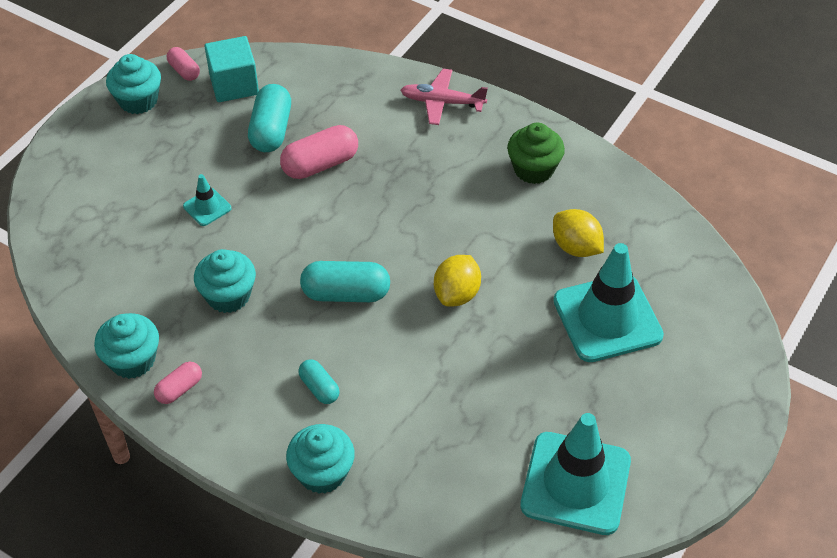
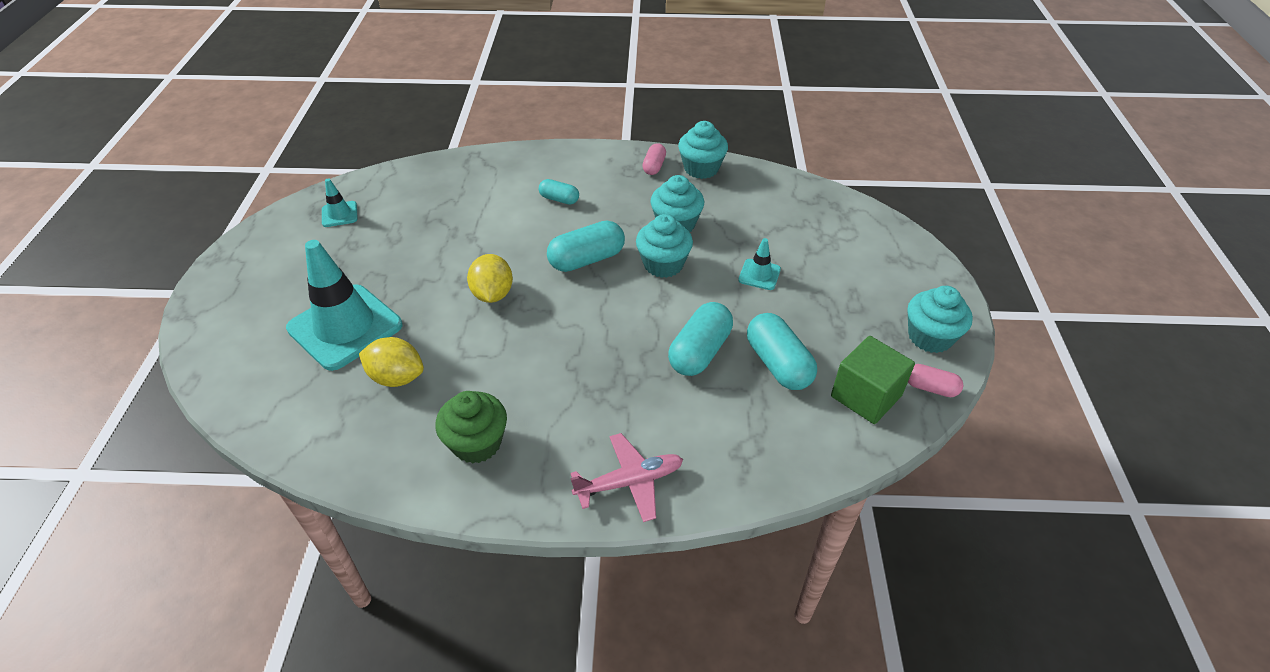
camera: 150 degrees right, 5 degrees down
(234, 85) = (866, 396): turquoise cube -> green cube
(320, 164) = (699, 351): pink capsule -> turquoise capsule
(322, 473) = (522, 162): turquoise cupcake -> turquoise cupcake (663, 264)
(575, 483) = (339, 214): turquoise traffic cone -> turquoise traffic cone, size x0.45

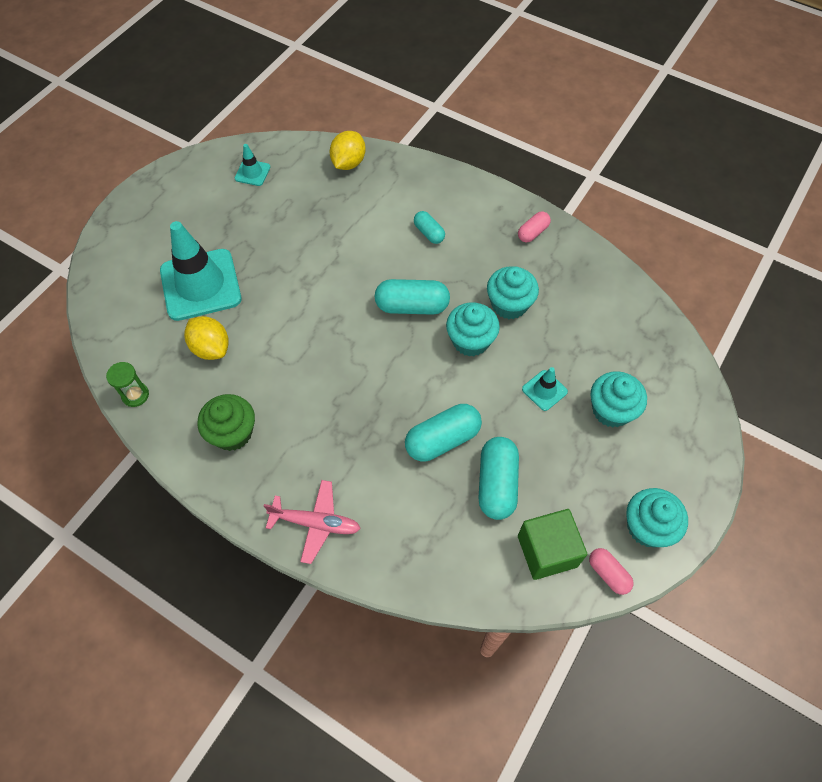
camera: 30 degrees right, 15 degrees up
(333, 459) = (135, 395): none -> green hourglass
(492, 294) = (320, 305): yellow lemon -> yellow lemon (348, 163)
(701, 168) = (573, 253): turquoise cupcake -> turquoise cupcake (611, 410)

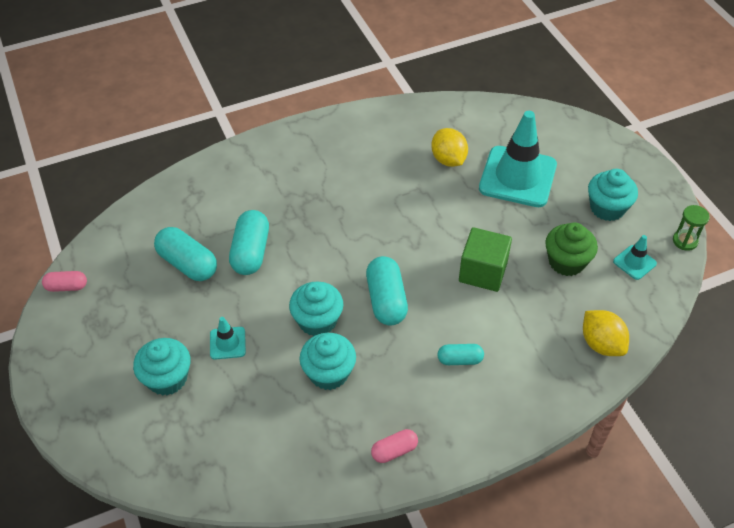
camera: 125 degrees right, 10 degrees down
(135, 395) = (439, 108): green hourglass -> green hourglass (685, 241)
(211, 348) = (448, 160): yellow lemon -> yellow lemon turned 75 degrees clockwise
(232, 433) = (364, 143): green cupcake -> green cupcake (566, 262)
(315, 523) = (259, 155): pink plane -> none
(412, 306) = (386, 300): turquoise capsule -> turquoise capsule turned 45 degrees counterclockwise
(533, 232) = (394, 450): pink capsule -> pink capsule turned 75 degrees clockwise
(547, 551) = (116, 263): green cube -> green cube (483, 272)
(647, 527) = (66, 333): turquoise cupcake -> turquoise cupcake (607, 208)

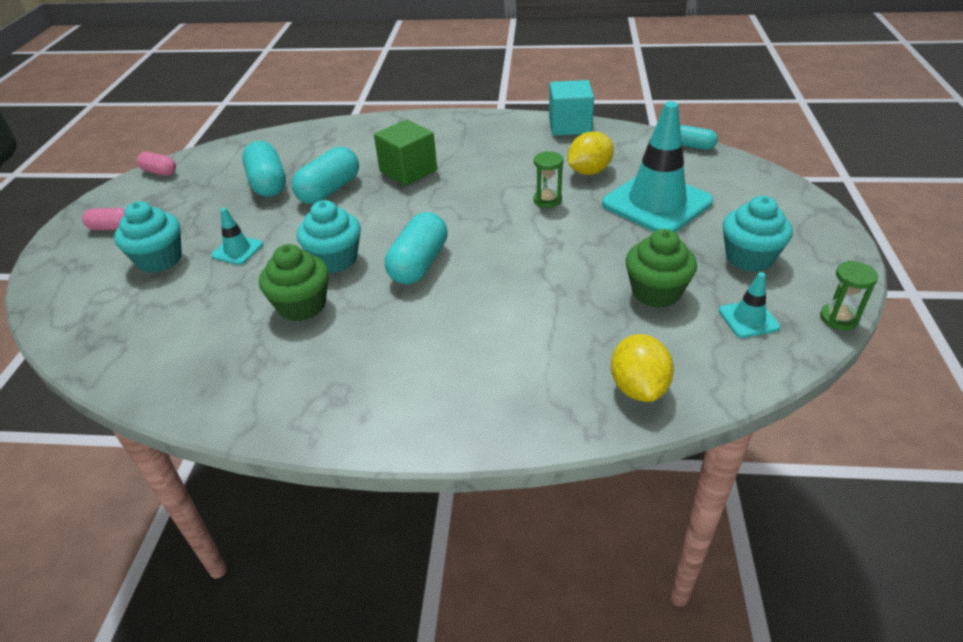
camera: 30 degrees right, 10 degrees down
(329, 373) = (302, 305): turquoise cupcake -> green cupcake
(394, 450) = (296, 401): pink capsule -> pink capsule (112, 228)
(399, 111) = (569, 126): none -> turquoise cube
(437, 201) = (547, 200): none -> green hourglass
(448, 160) = (589, 171): yellow lemon -> yellow lemon turned 45 degrees clockwise
(460, 360) = (448, 342): turquoise capsule -> turquoise capsule (693, 146)
(483, 272) = (546, 271): green cube -> green cube (408, 171)

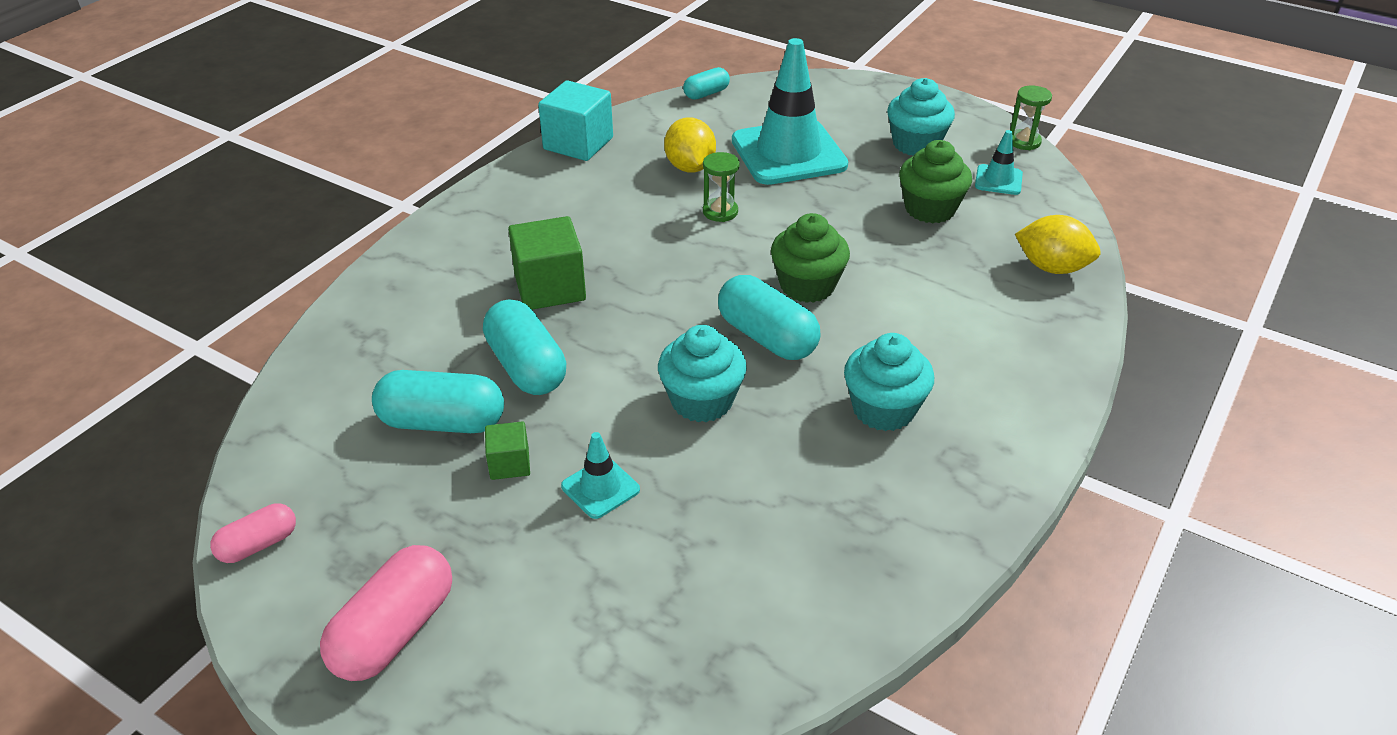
camera: 65 degrees left, 0 degrees up
(112, 228) = (394, 631): pink capsule -> pink capsule, size x1.74
(159, 259) = (551, 579): turquoise cupcake -> turquoise cupcake (883, 409)
(244, 215) = (509, 464): none -> green cube
(302, 305) = (778, 451): green cupcake -> green cupcake (807, 285)

